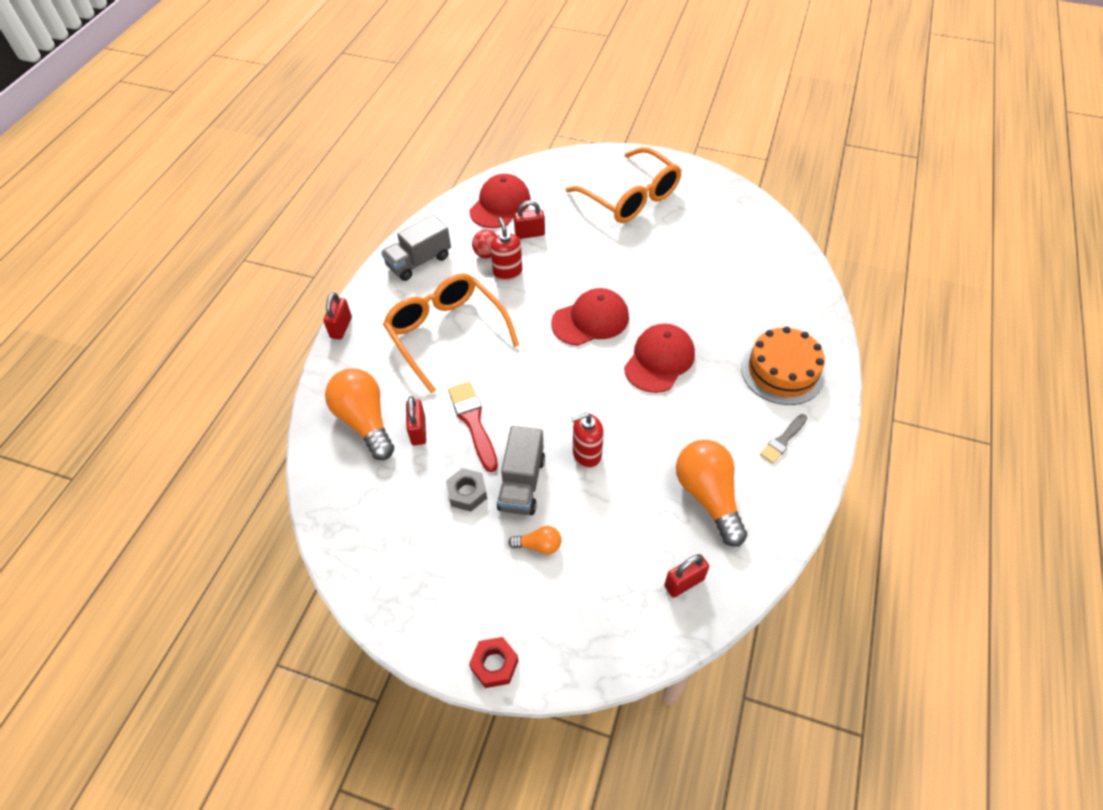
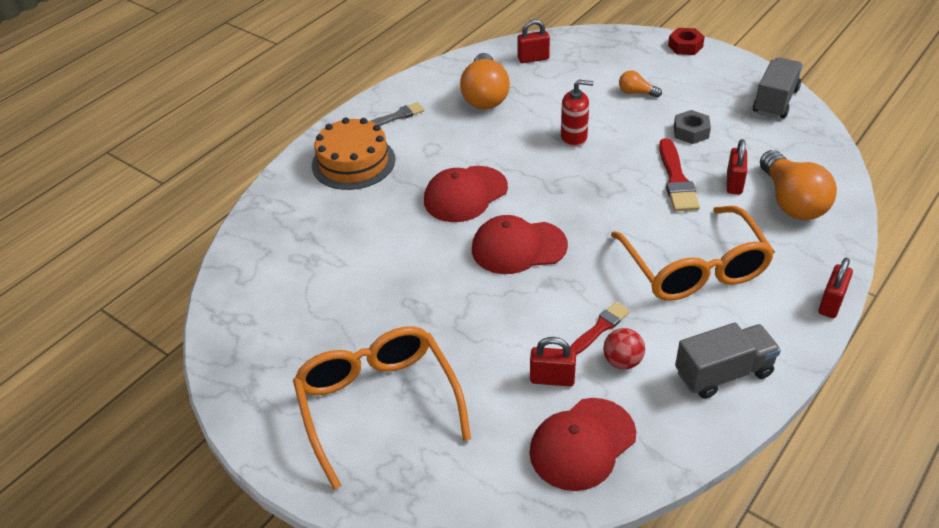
camera: 160 degrees left, 10 degrees down
(507, 272) = (600, 328): red soap dispenser -> red brush
(522, 483) = (640, 129): grey truck -> grey truck (775, 101)

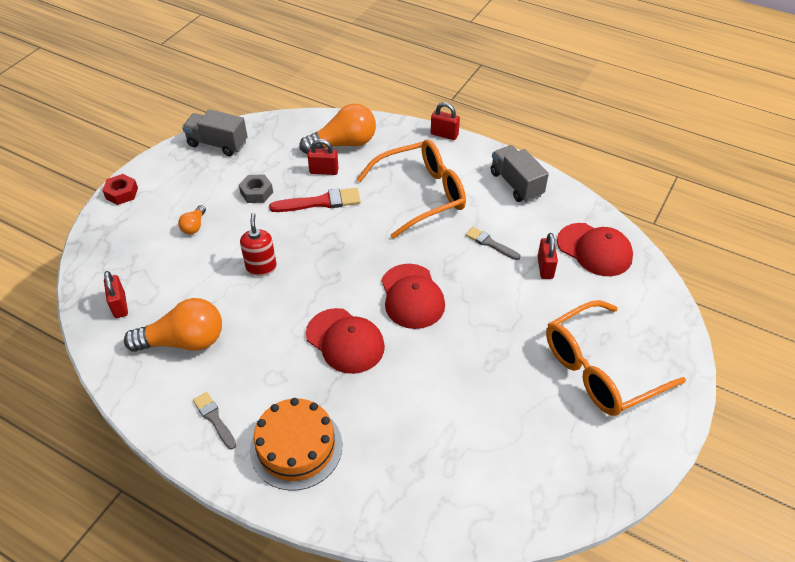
camera: 100 degrees left, 5 degrees up
(600, 328) = (490, 243): red brush -> grey brush
(622, 361) = (519, 231): red ball -> none

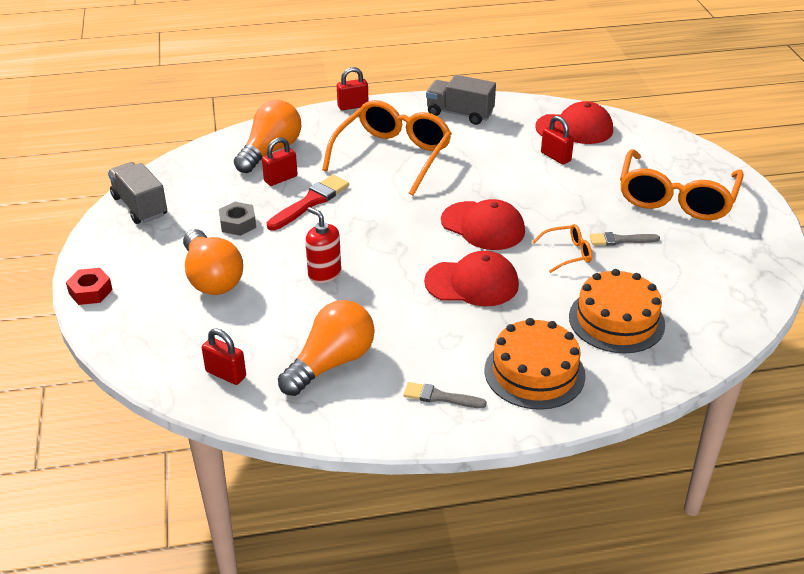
camera: 40 degrees left, 10 degrees down
(194, 226) = (211, 278): orange light bulb -> orange light bulb, size x2.11
(217, 144) = (140, 206): grey truck -> grey truck turned 75 degrees clockwise
(408, 448) = (616, 320): none -> orange cake
(445, 362) = (568, 253): none -> orange glasses
(490, 243) = (494, 161): grey brush -> grey brush (620, 240)

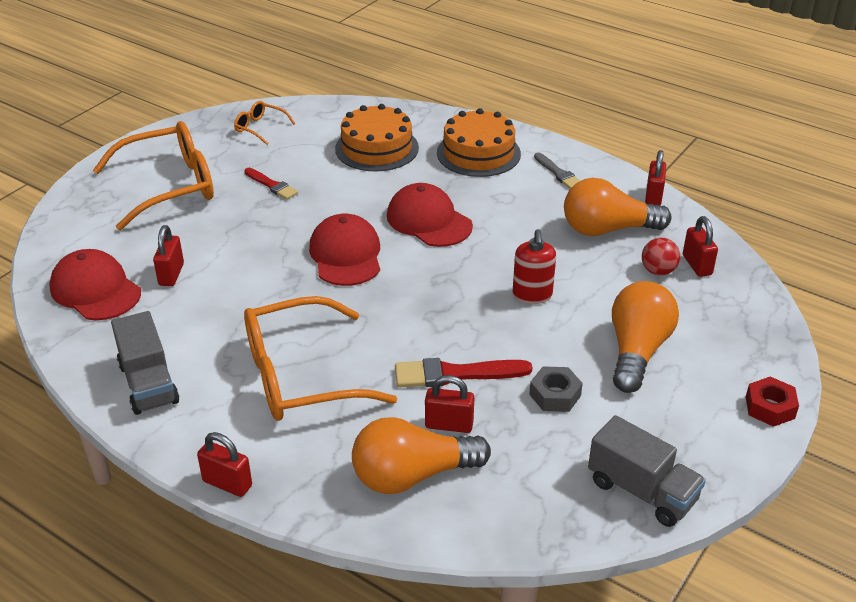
camera: 135 degrees left, 0 degrees up
(140, 206) = (642, 491): grey truck -> grey truck turned 60 degrees counterclockwise
(252, 349) = (658, 271): none -> red ball
(328, 426) = (653, 197): none -> red padlock
(568, 253) = (325, 199): orange glasses -> orange glasses (260, 128)
(620, 240) = (272, 185): grey brush -> red brush

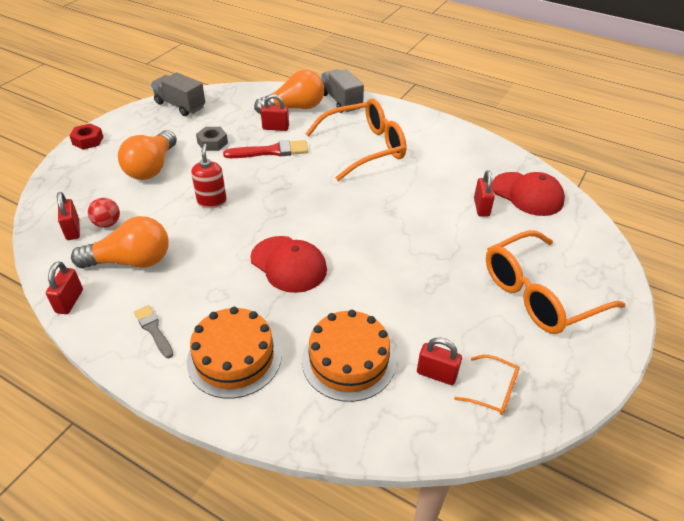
camera: 175 degrees right, 5 degrees up
(148, 383) = (452, 141): grey truck -> grey truck (341, 101)
(227, 483) = (386, 103): red padlock -> red padlock (436, 374)
(272, 185) = (442, 300): red brush -> none
(346, 255) = (354, 228): red cap -> none

